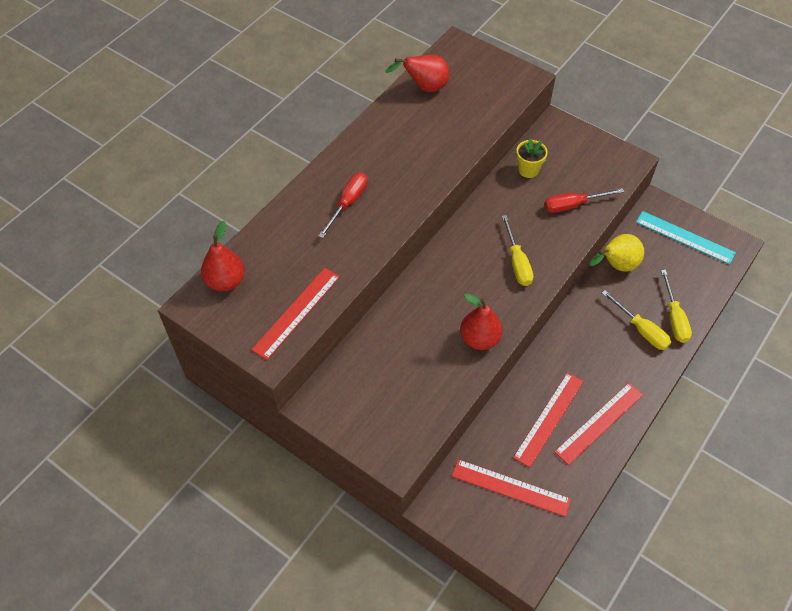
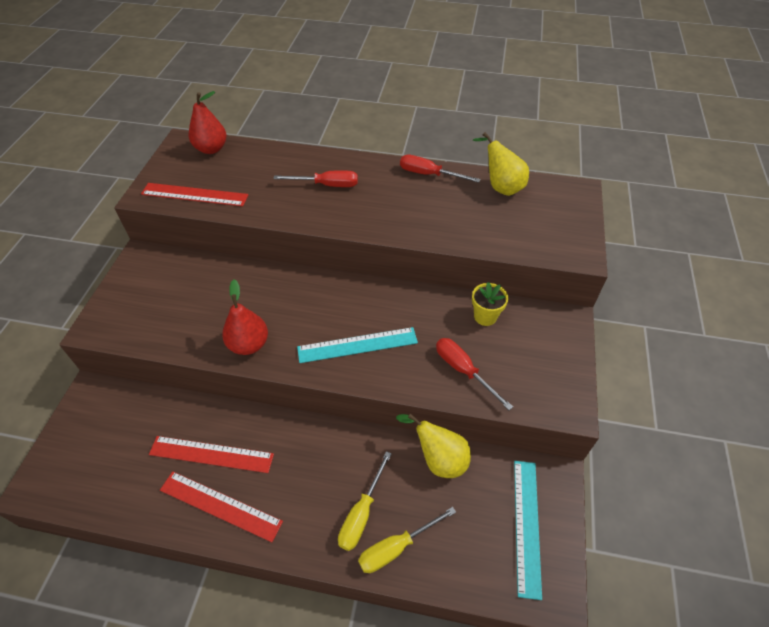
camera: 65 degrees right, 5 degrees down
(379, 126) = (429, 174): none -> red screwdriver
(424, 87) = (501, 187): red pear -> yellow pear
(510, 487) = (123, 445): red ruler -> none
(517, 262) = (357, 345): yellow screwdriver -> turquoise ruler

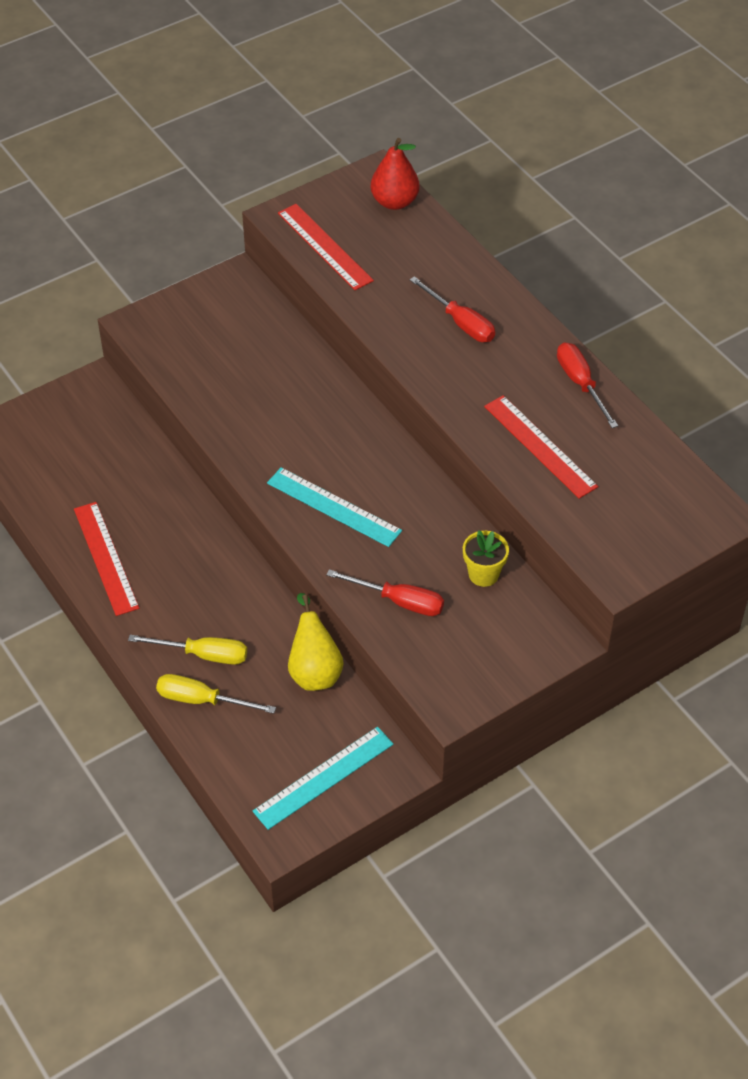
camera: 45 degrees right, 0 degrees up
(211, 454) = (137, 513): red ruler -> red ruler (540, 446)
(249, 344) = (243, 434): red pear -> none
(361, 513) = (203, 655): yellow screwdriver -> yellow screwdriver turned 150 degrees counterclockwise
(463, 370) = (399, 601): red screwdriver -> red screwdriver turned 105 degrees clockwise
(501, 187) = (639, 451): yellow pear -> none

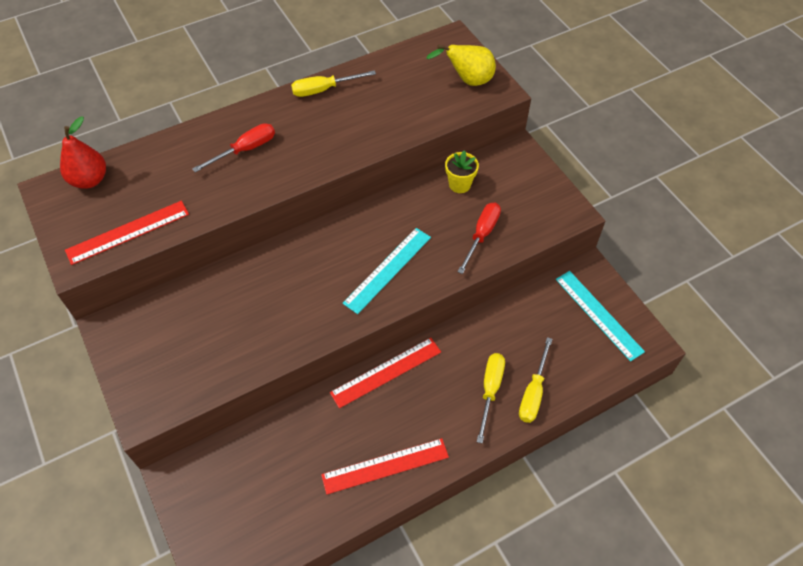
camera: 85 degrees left, 5 degrees up
(314, 670) = (506, 315): yellow pear -> yellow pear (468, 80)
(540, 446) = (380, 117): red ruler -> red ruler (386, 372)
(580, 384) = (324, 90): red screwdriver -> yellow screwdriver

